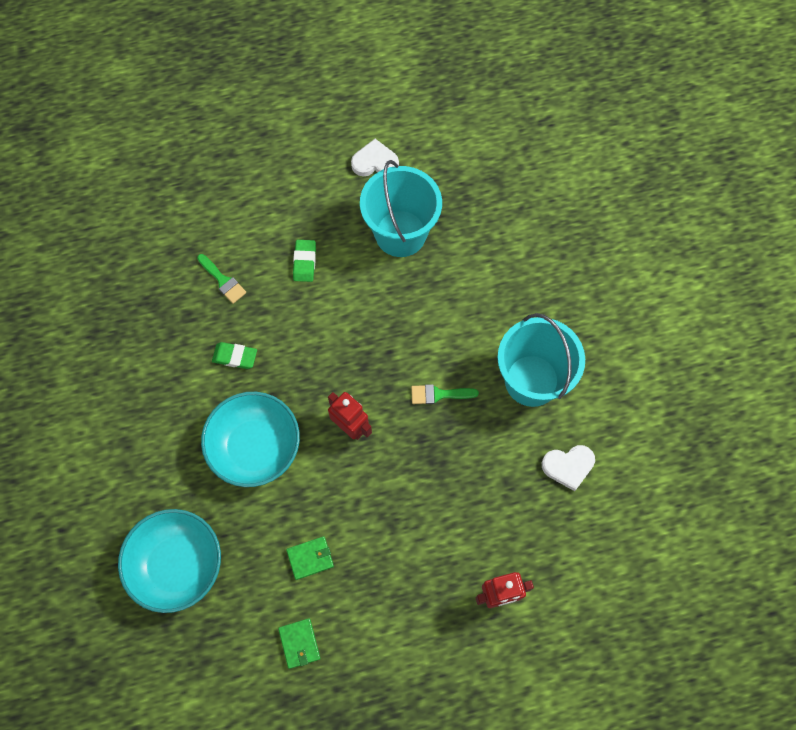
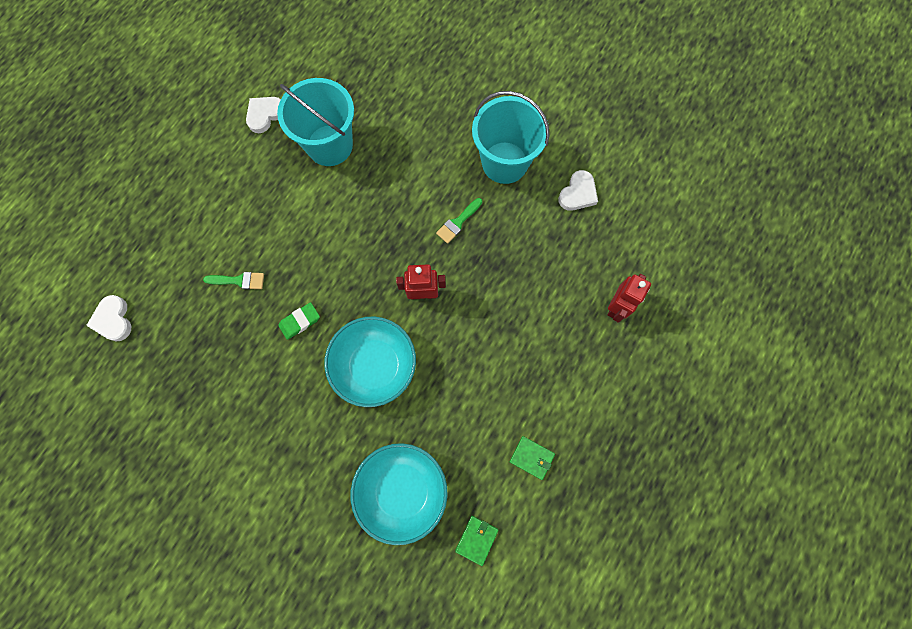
camera: 45 degrees left, 5 degrees up
(107, 226) = (113, 320): none -> white heart
(304, 262) = (284, 219): green eraser -> none
(310, 558) = (483, 399): green wallet -> green wallet (476, 539)

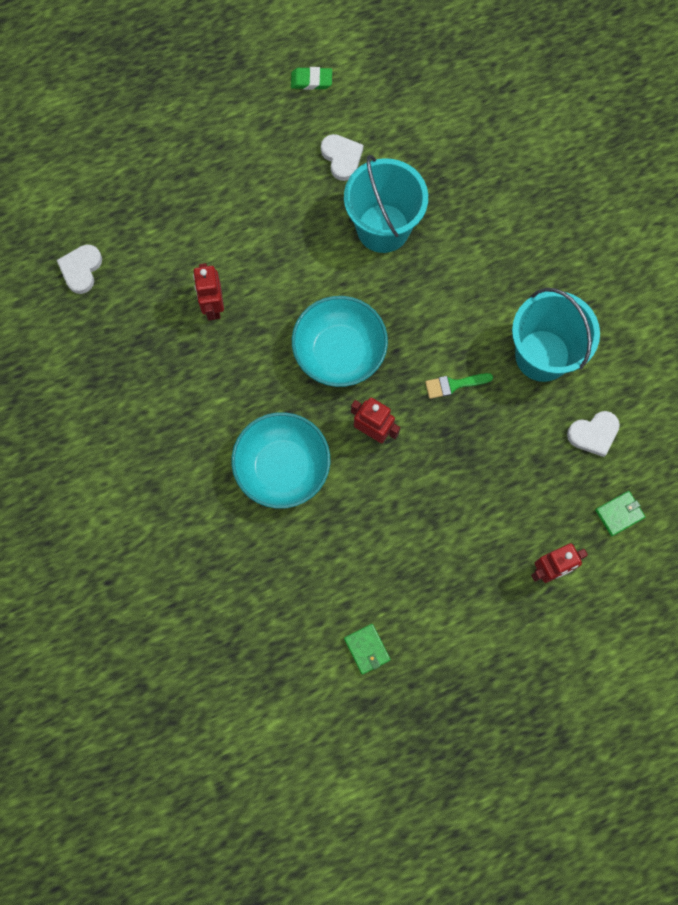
camera: 35 degrees right, 0 degrees up
(239, 281) = (213, 306): green brush -> red robot
(265, 115) = (342, 158): white heart -> white heart turned 75 degrees clockwise
(300, 322) = (242, 381): green eraser -> green eraser (311, 80)
(402, 490) = (231, 595): turquoise bowl -> turquoise bowl (339, 352)
(476, 539) = (267, 684): green wallet -> green wallet (619, 513)

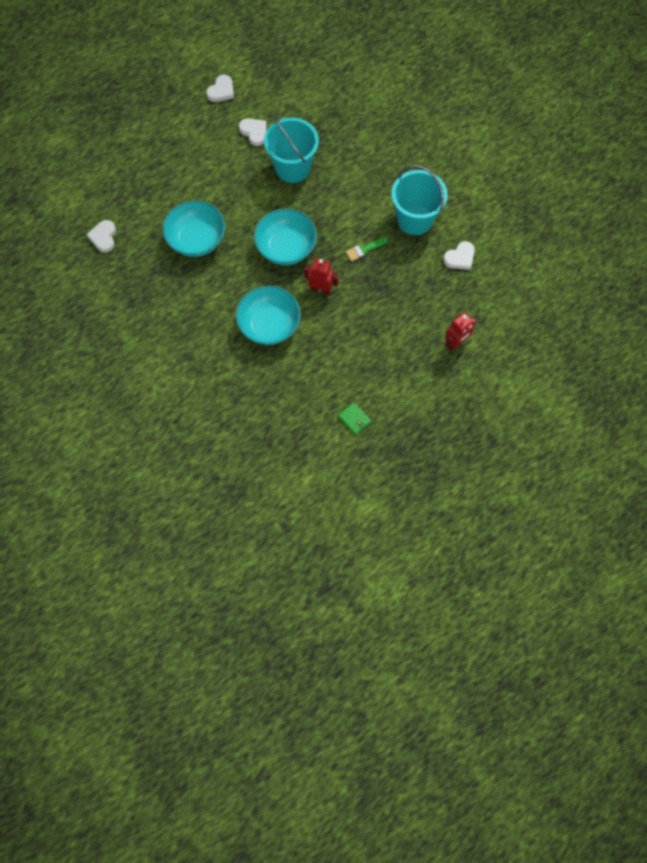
camera: 15 degrees left, 5 degrees down
(213, 306) = (196, 239): red robot -> turquoise bowl
(311, 80) = (221, 91): green eraser -> white heart
(619, 513) = (489, 300): green wallet -> none

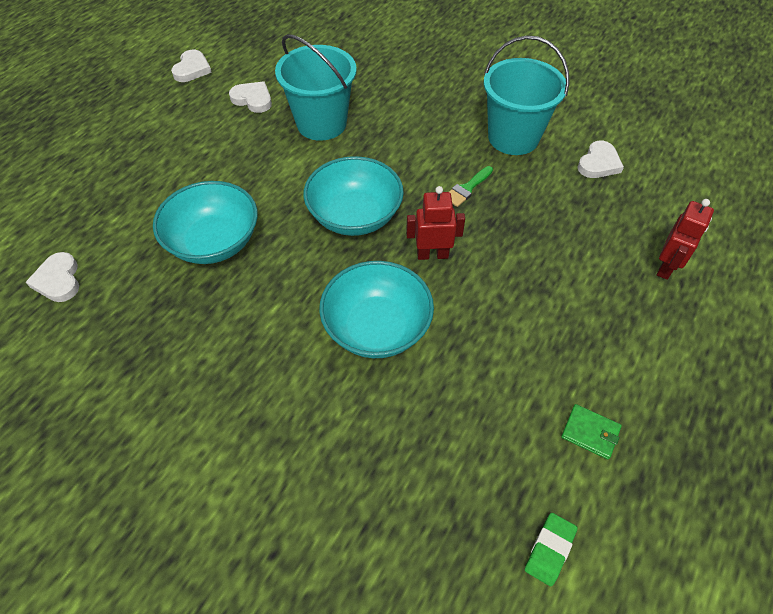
camera: 20 degrees left, 15 degrees down
(303, 464) = (549, 550): none -> green eraser

